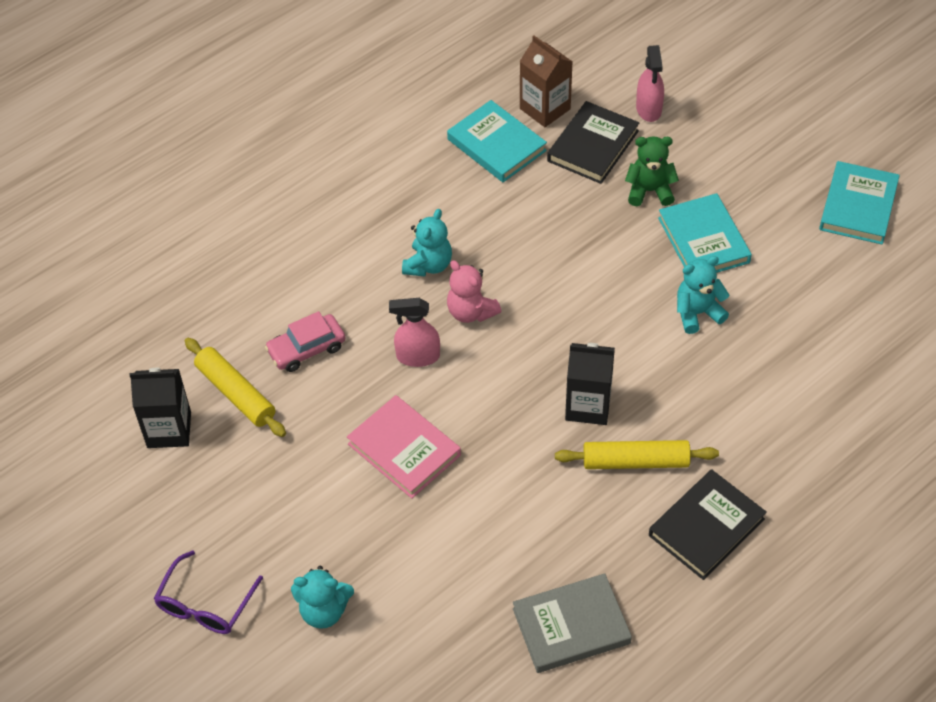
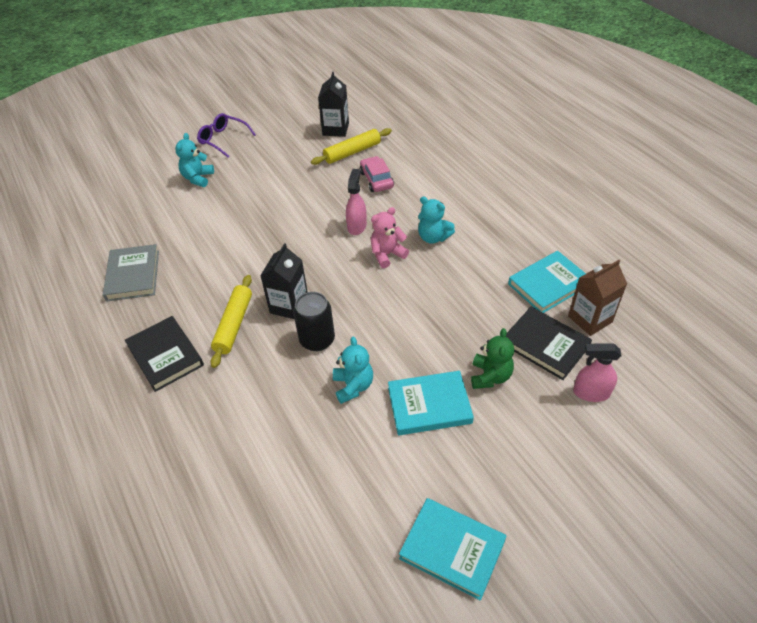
camera: 100 degrees right, 5 degrees down
(404, 449) = (288, 215): pink book -> none
(638, 362) = (317, 340): none -> black can

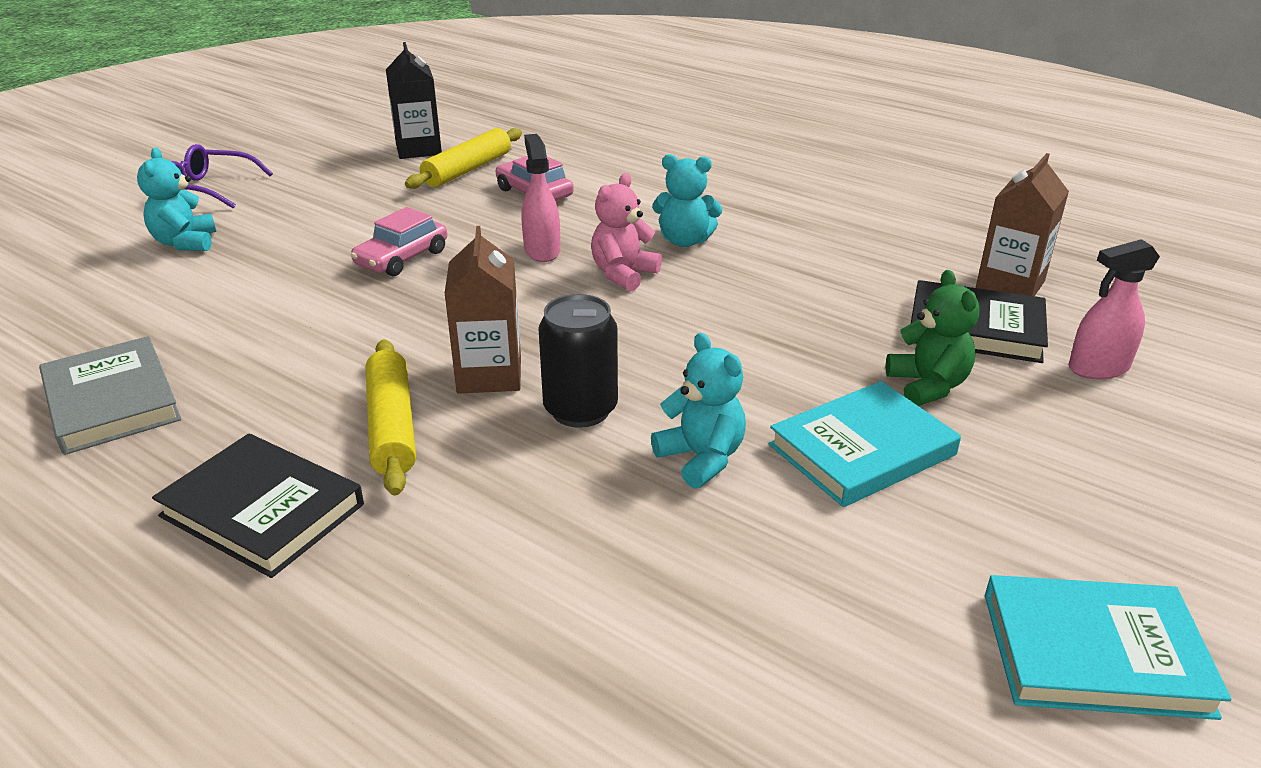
camera: 25 degrees left, 15 degrees down
(288, 214) = (402, 258): none -> pink car
(289, 305) = (489, 375): black carton -> brown carton
(548, 284) = (912, 259): turquoise book -> none

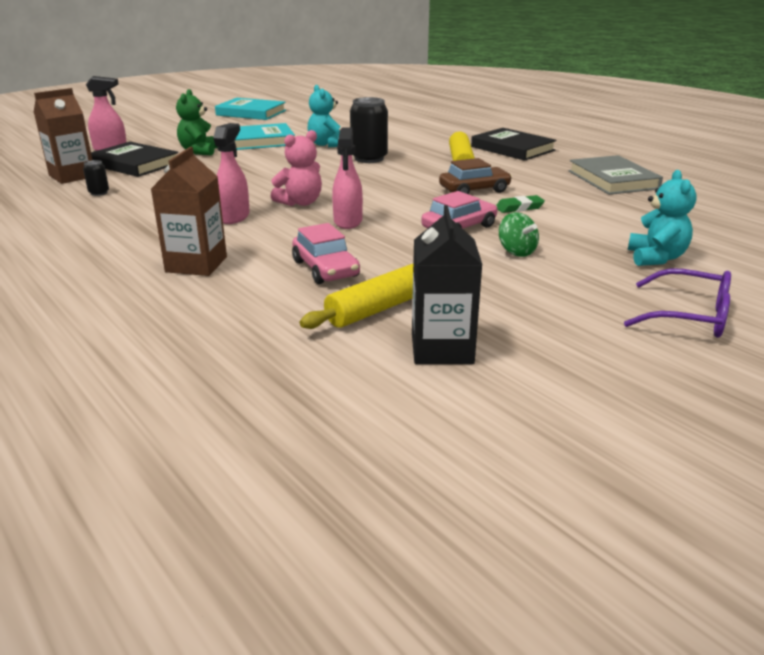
camera: 165 degrees left, 5 degrees down
(313, 304) = (519, 208): none -> green eraser
(339, 233) = (516, 252): none -> green spinning top
(374, 336) = (474, 190): none -> brown car
(489, 375) = (409, 171): brown carton -> brown carton (196, 264)
(685, 241) = (234, 217): turquoise teddy bear -> pink spray bottle
(909, 257) = (99, 193): none -> black can

